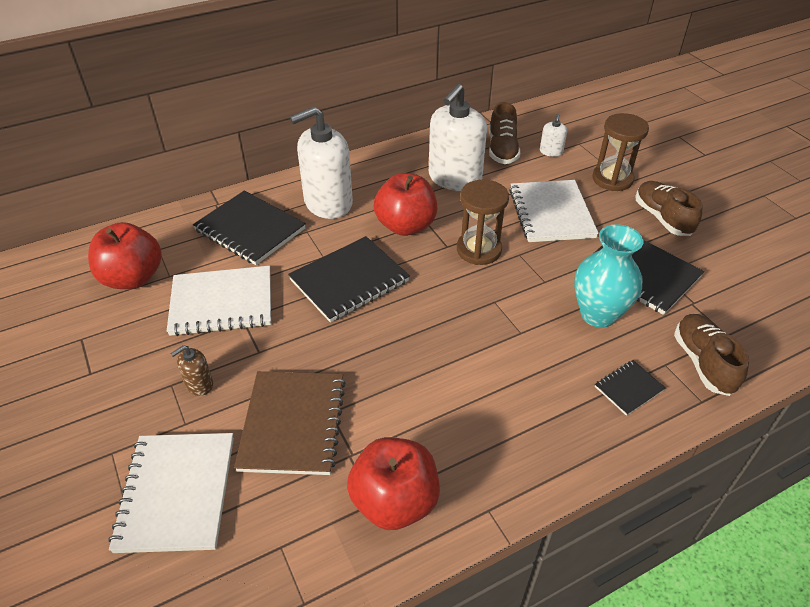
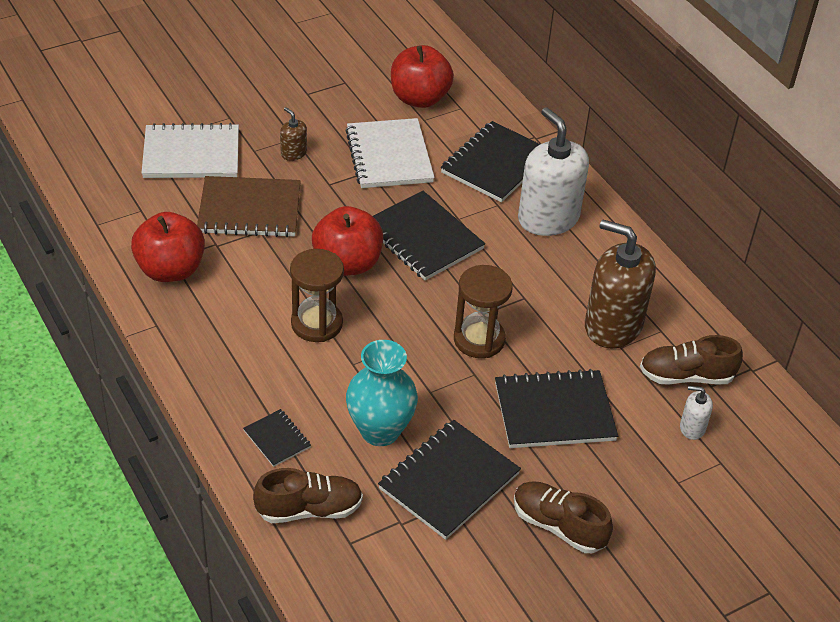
camera: 85 degrees right, 0 degrees up
(406, 226) = (515, 280): red apple -> red apple (347, 264)
(454, 178) = (613, 325): white soap dispenser -> brown soap dispenser
(551, 213) = (554, 412): white notebook -> black notebook
(612, 179) = (638, 487): brown hourglass -> brown hourglass (316, 323)
(662, 218) = (558, 526): brown shoe -> brown shoe turned 120 degrees counterclockwise

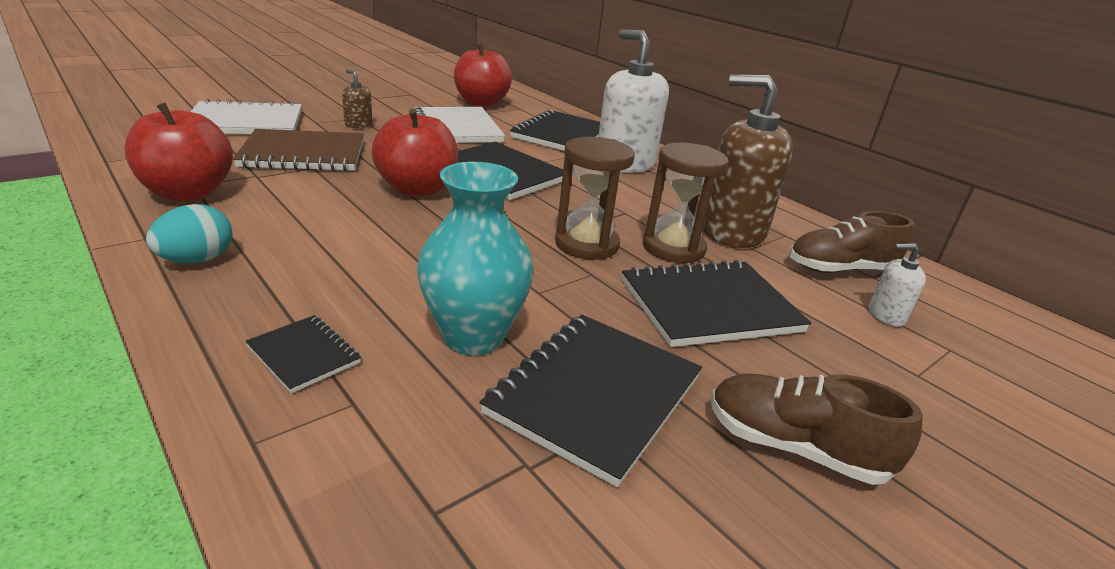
camera: 10 degrees left, 15 degrees down
(196, 350) = (197, 260): none -> turquoise egg
(309, 509) = (352, 457): brown shoe -> none
(316, 323) = (377, 234): brown hourglass -> brown hourglass (673, 248)

